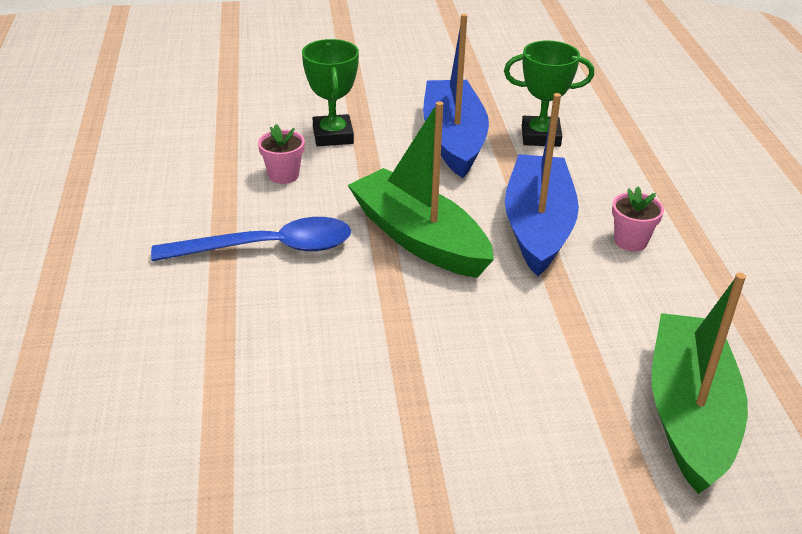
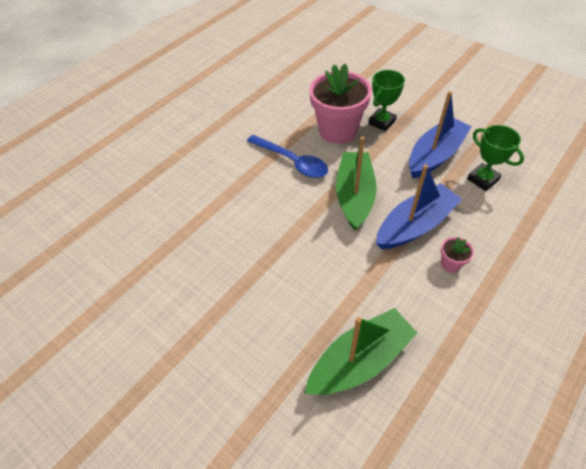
camera: 50 degrees right, 15 degrees up
(283, 175) = (338, 130): pink flower pot -> pink flower pot, size x2.41

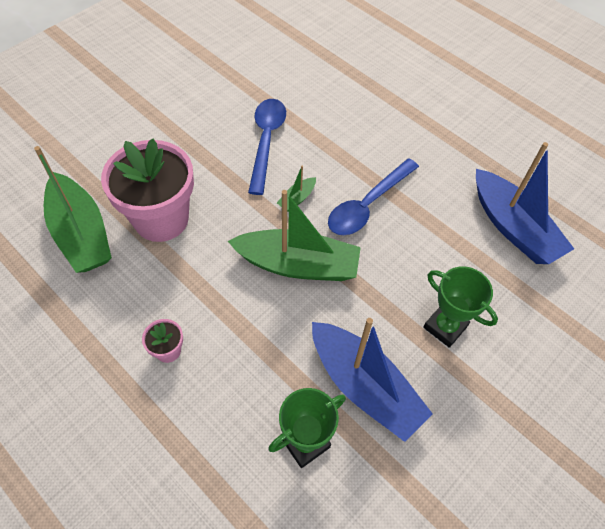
camera: 90 degrees right, 5 degrees up
(231, 230) = (266, 141): none -> blue spoon
(292, 203) = (297, 199): none -> green boat
(338, 130) = (427, 264): pink flower pot -> pink flower pot (161, 219)
(415, 225) = (236, 324): blue boat -> blue boat (513, 227)

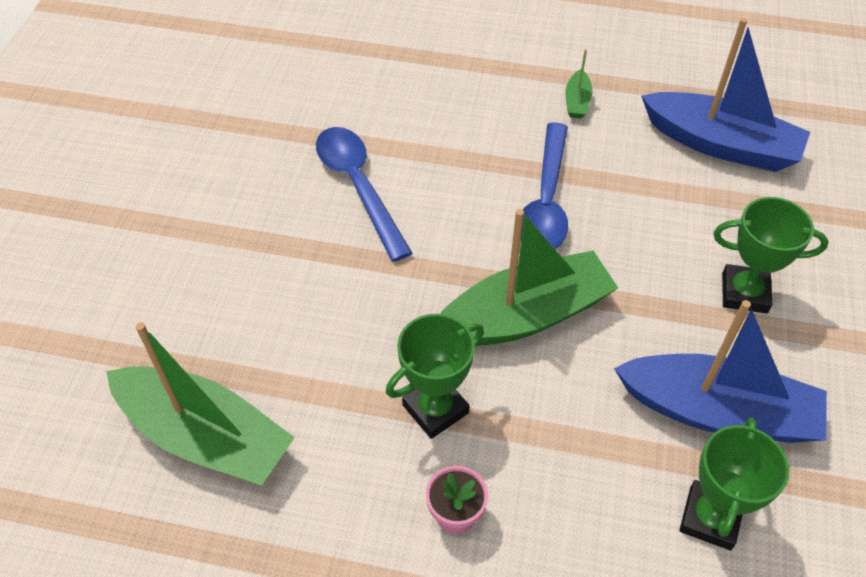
camera: 30 degrees left, 5 degrees down
(161, 219) = (303, 355): pink flower pot -> none
(205, 287) = (435, 409): none -> green trophy
(297, 199) = (456, 237): green boat -> green boat (577, 101)

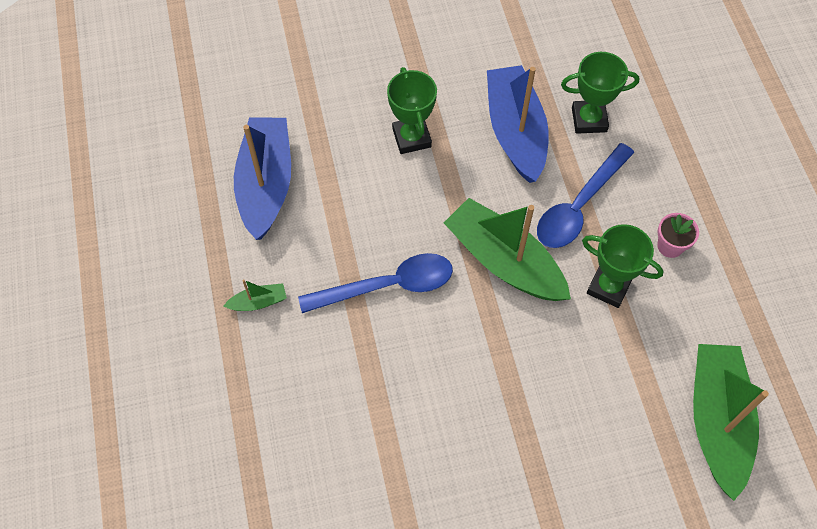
camera: 115 degrees left, 10 degrees up
(358, 187) = (443, 434): blue spoon -> blue spoon (579, 206)

